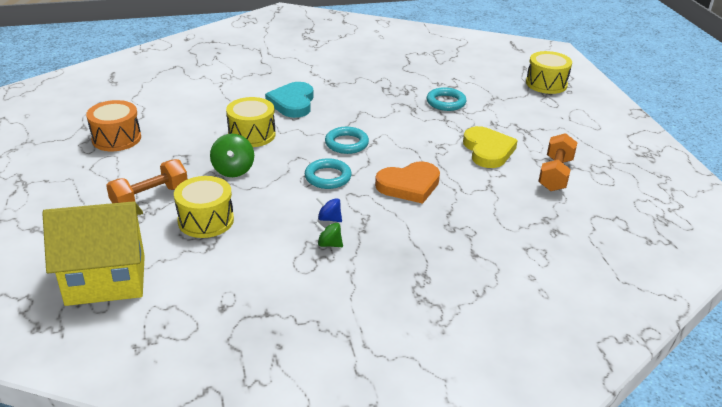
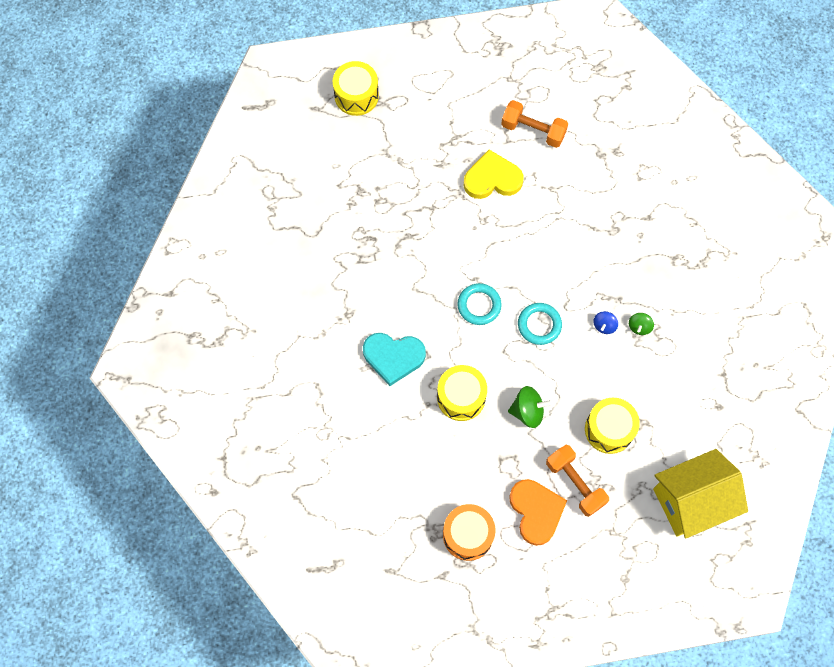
camera: 85 degrees left, 35 degrees up
(106, 280) = (691, 501): yellow house -> yellow house turned 75 degrees clockwise
(409, 185) = (552, 255): orange heart -> orange heart (536, 511)
(446, 102) = (395, 202): turquoise ring -> none

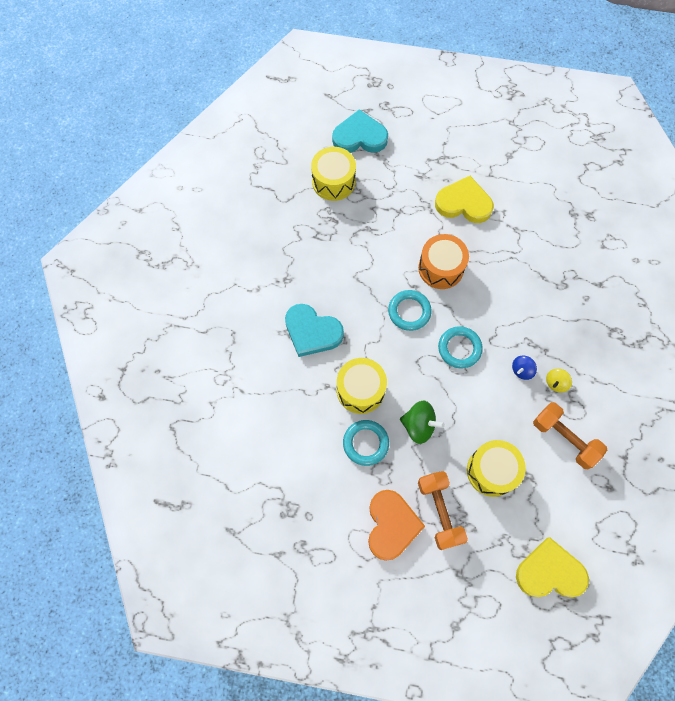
camera: 20 degrees right, 0 degrees up
(356, 96) = (368, 96): yellow drum -> yellow drum (333, 181)
(364, 143) = (359, 137): none -> turquoise heart
(468, 535) = (317, 524): orange drum -> orange drum (441, 268)
(484, 445) = (365, 443): none -> turquoise ring
(533, 130) = (517, 173): orange dumbbell -> orange dumbbell (564, 438)
(639, 327) = (556, 383): green spinning top -> yellow spinning top
(691, 501) = (550, 572): yellow house -> yellow heart

